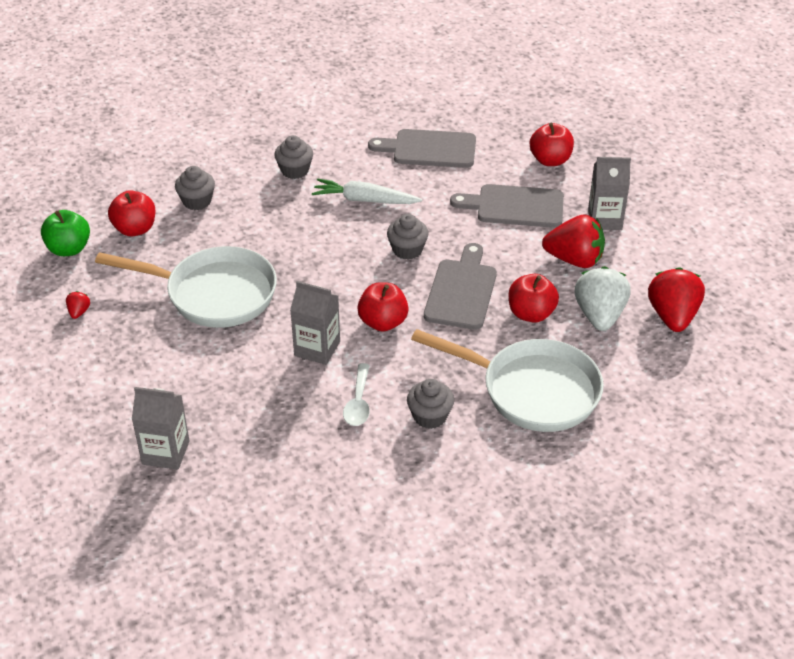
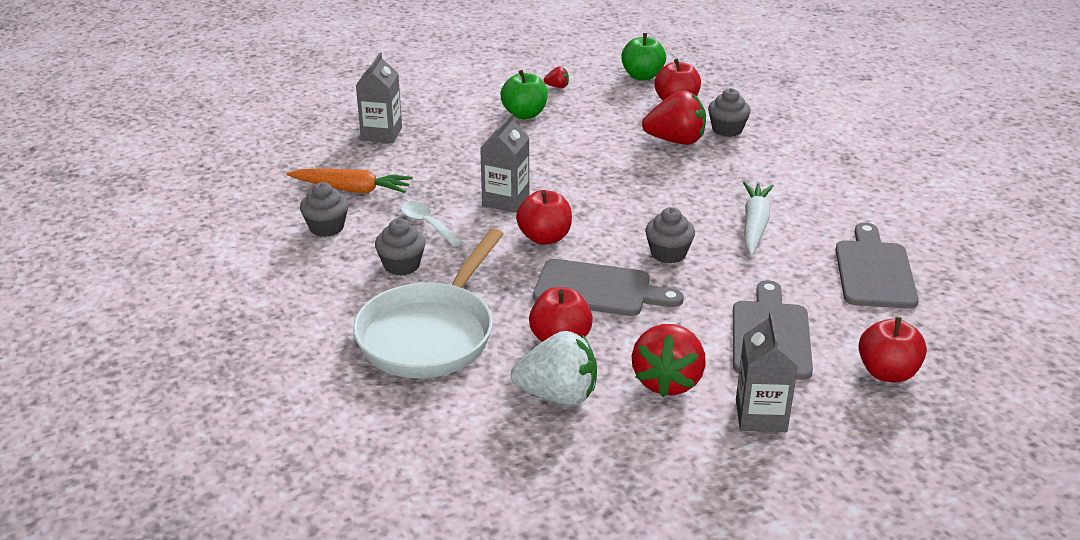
camera: 90 degrees right, 10 degrees down
(139, 337) = (524, 114): none -> green apple
(214, 294) = (585, 145): white pan -> none
(288, 466) = (352, 189): none -> orange carrot
(295, 170) = (797, 181): grey cupcake -> grey cupcake (326, 227)
(358, 403) = (427, 224): white spoon -> white spoon turned 45 degrees clockwise
(672, 316) = (557, 463): red strawberry -> red strawberry (676, 141)

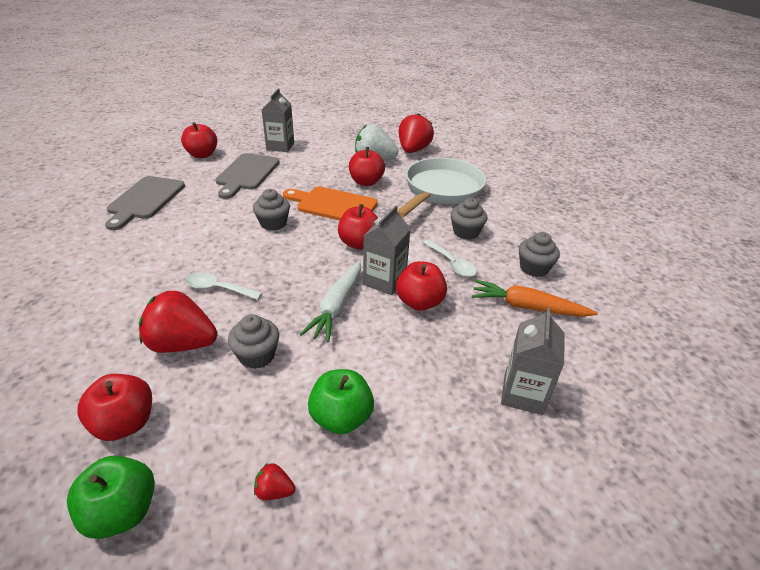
camera: 175 degrees left, 5 degrees up
(466, 185) = (419, 302): none -> red apple
(599, 289) = (333, 205): grey cutting board -> orange cutting board
(667, 381) = (316, 161): red strawberry -> red strawberry (413, 150)
(680, 180) = (217, 288): none -> white spoon
(727, 129) = (109, 357): grey cupcake -> grey cupcake (257, 355)
(754, 225) = (192, 239): white carrot -> white carrot (337, 307)

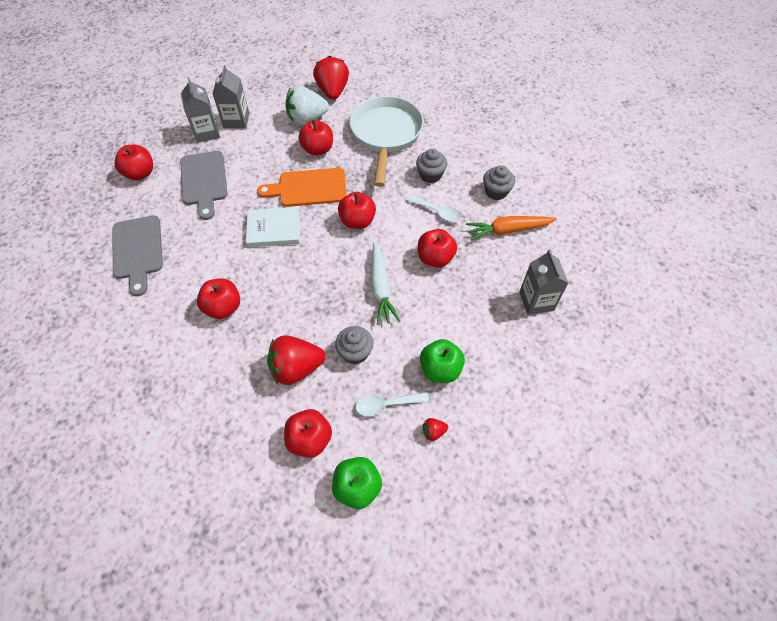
camera: 25 degrees left, 20 degrees up
(168, 264) = (223, 307): none -> red apple
(217, 288) = (282, 312): white spoon -> white spoon (386, 405)
(273, 223) = (274, 229): grey cupcake -> white book
(384, 281) = (399, 250): grey carton -> grey carton (236, 120)

